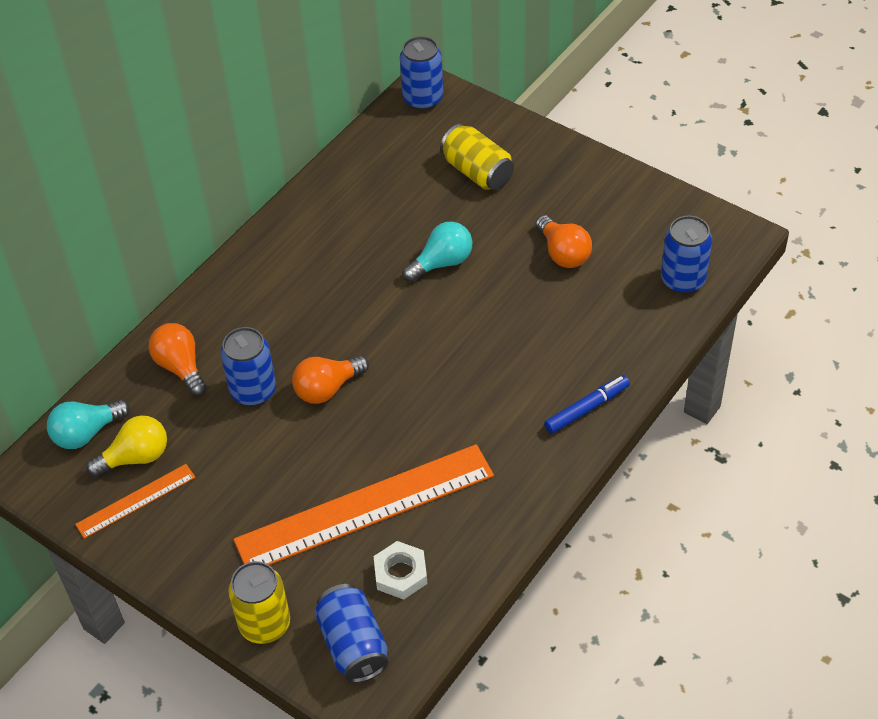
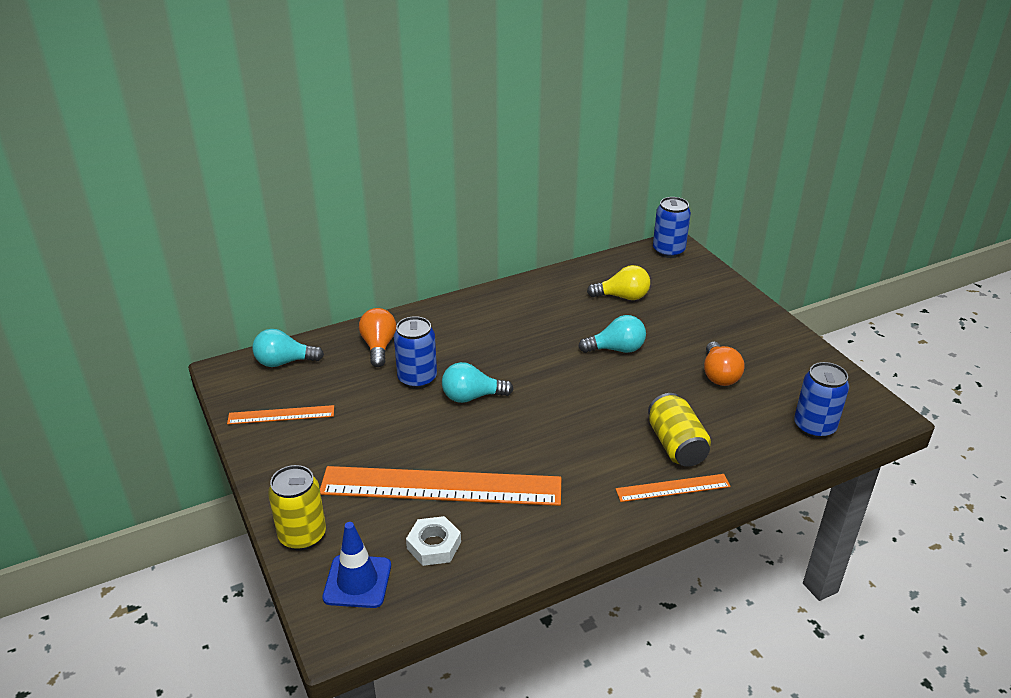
camera: 25 degrees right, 15 degrees down
(136, 457) = (304, 388): yellow light bulb -> yellow light bulb (622, 297)
(327, 388) = (472, 397): orange light bulb -> turquoise light bulb
(353, 644) = (357, 581): blue can -> blue traffic cone
(477, 172) = (682, 304): yellow can -> yellow can (676, 445)
(587, 408) = (672, 488): blue marker -> orange ruler

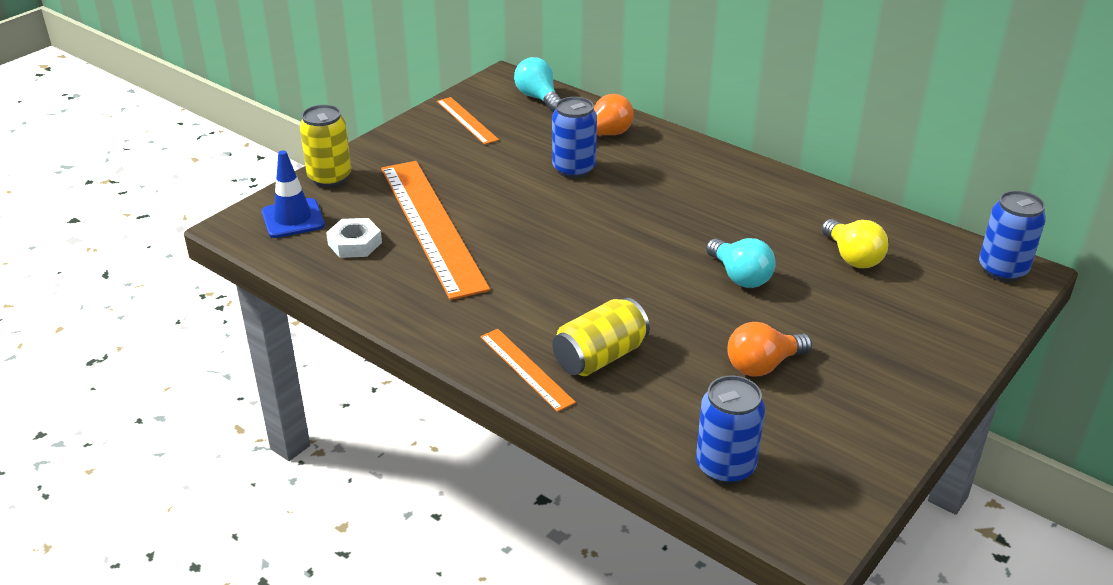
camera: 65 degrees right, 0 degrees up
(472, 397) = (572, 206): turquoise light bulb -> none

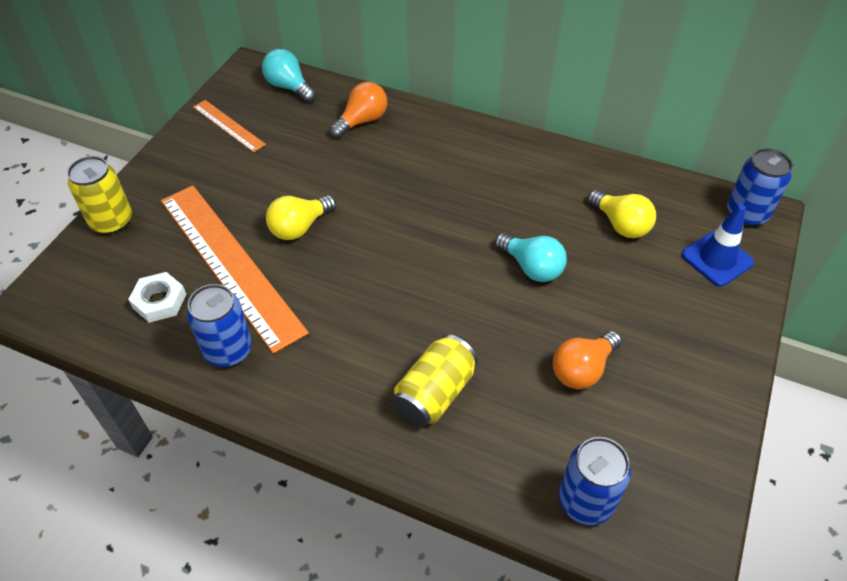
camera: 15 degrees left, 15 degrees up
(293, 219) = (88, 282): blue traffic cone -> blue traffic cone (717, 259)
(510, 209) = (299, 227): none -> yellow light bulb
(526, 369) = (370, 424): orange ruler -> none
(574, 169) = (346, 167): blue can -> blue can (228, 350)

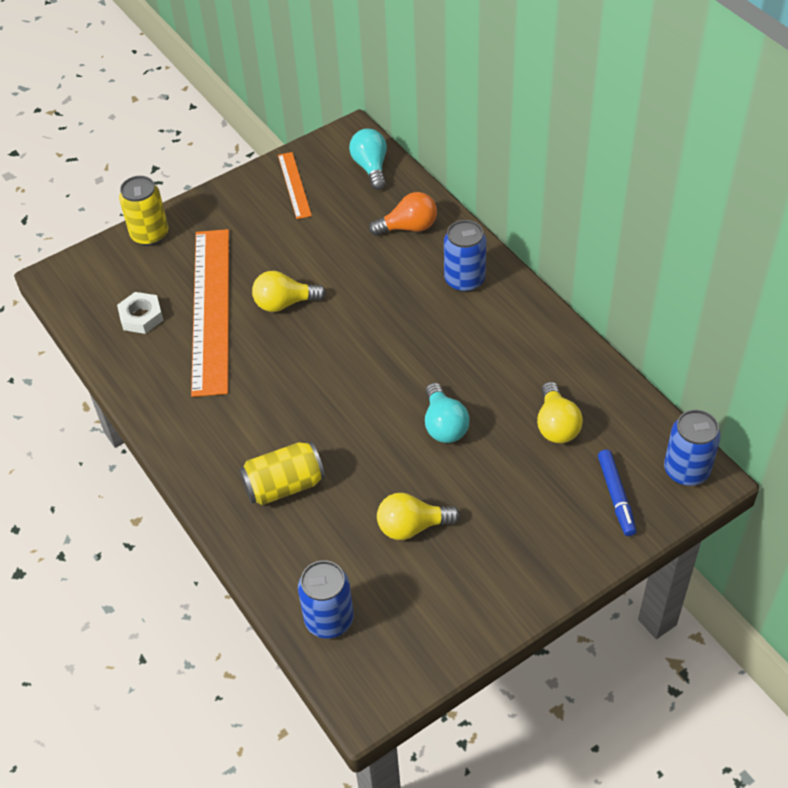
camera: 35 degrees right, 0 degrees up
(228, 350) = (162, 378): blue can -> blue can (464, 280)
(582, 369) = (412, 526): orange light bulb -> yellow light bulb
(717, 259) = (616, 496): blue traffic cone -> blue marker

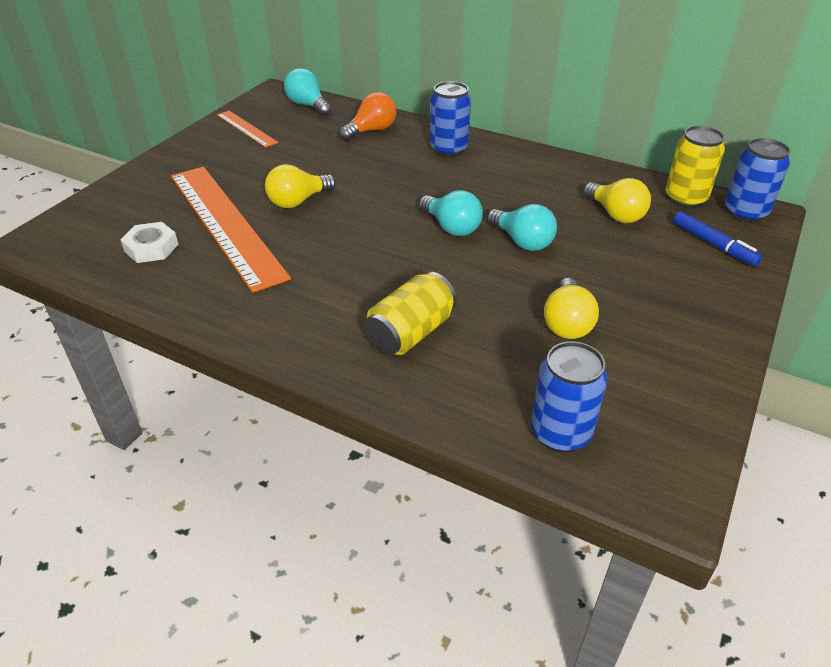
camera: 30 degrees left, 10 degrees down
(150, 235) = (121, 189): yellow can -> yellow can (685, 199)
(395, 384) = (451, 227): none -> turquoise light bulb
(412, 526) = (567, 323): yellow light bulb -> yellow light bulb turned 45 degrees counterclockwise

